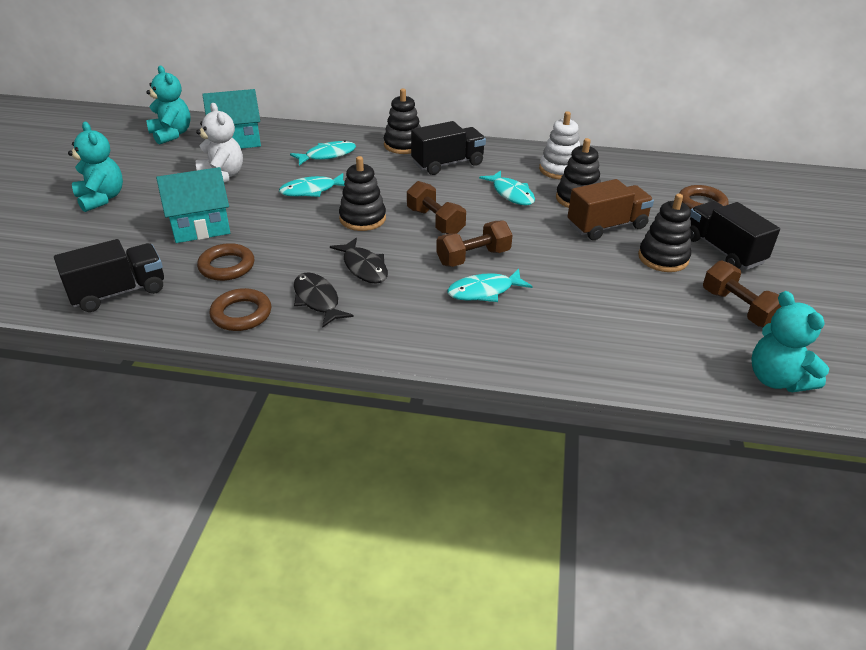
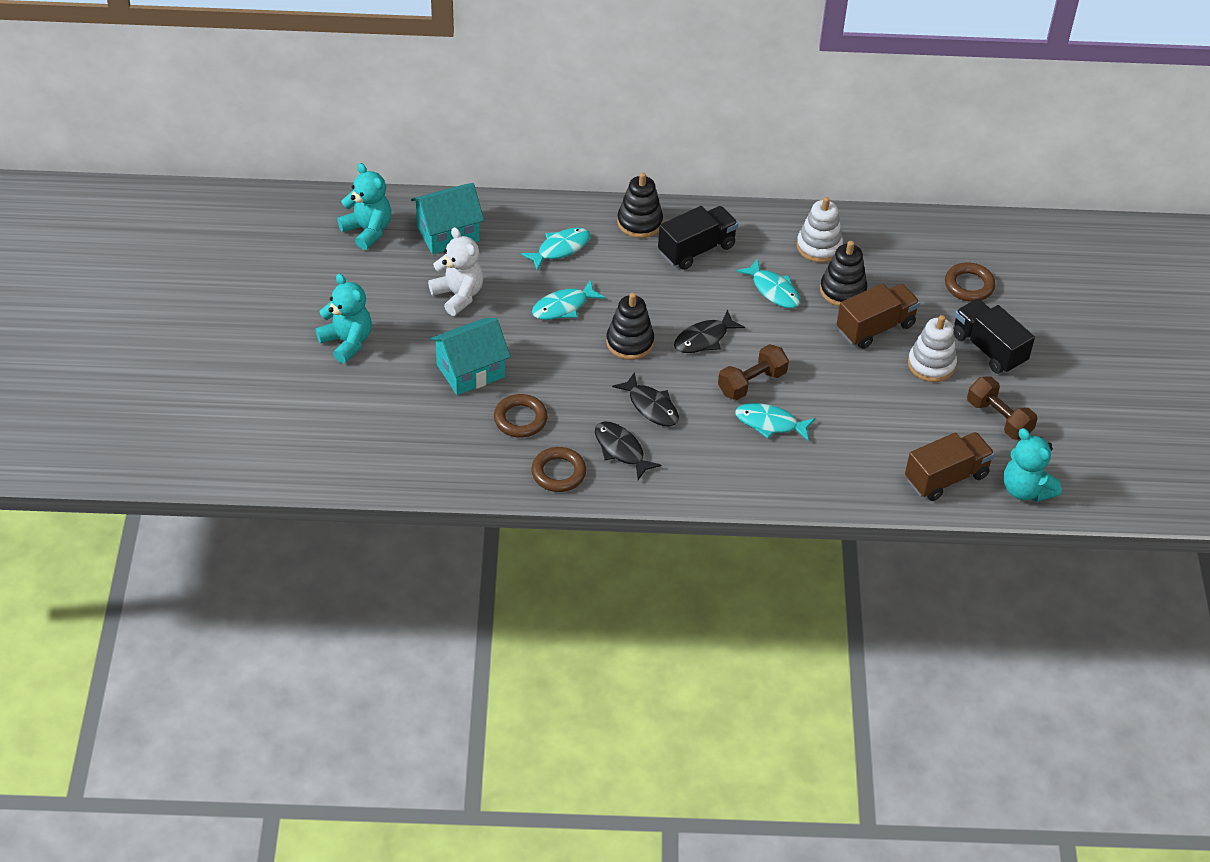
camera: 10 degrees left, 10 degrees up
(119, 292) = (434, 461): black truck -> none
(435, 221) = (704, 339): brown dumbbell -> black fish
(484, 291) = (770, 423): turquoise fish -> turquoise fish turned 45 degrees clockwise
(663, 258) = (931, 364): black stacking toy -> white stacking toy
(678, 358) = (946, 478): none -> brown truck

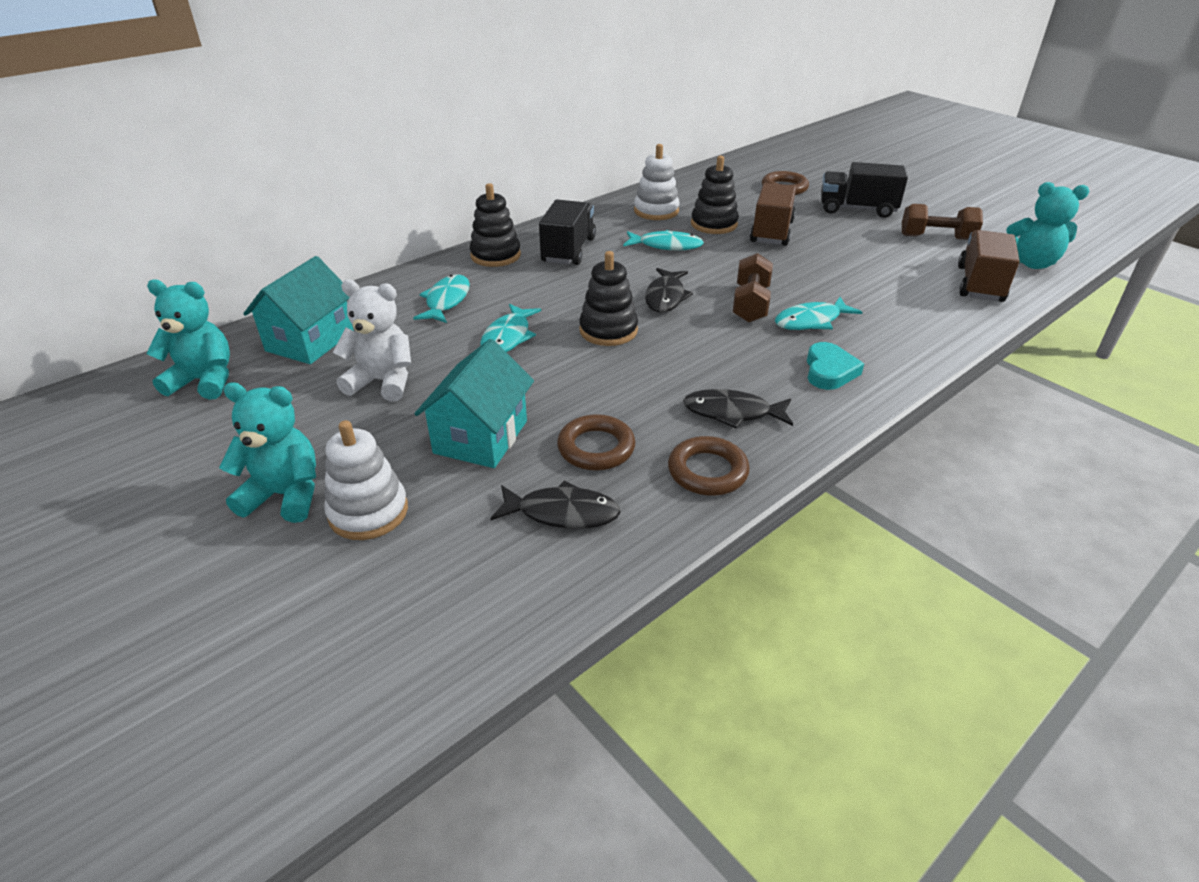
camera: 40 degrees left, 10 degrees down
(651, 406) = (701, 364): black fish -> black fish (562, 513)
(720, 464) = (829, 371): none -> turquoise heart
(931, 364) = (842, 232): white stacking toy -> white stacking toy (368, 512)

